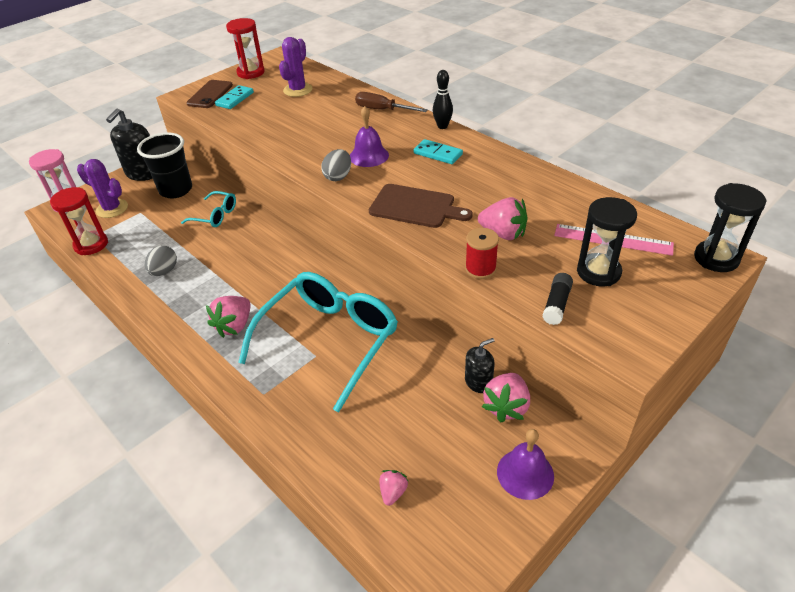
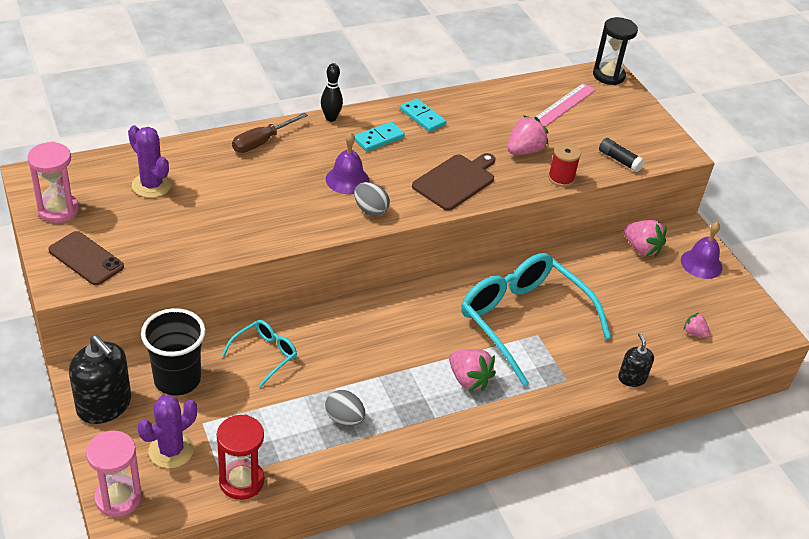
camera: 75 degrees left, 0 degrees up
(235, 99) = (123, 240): turquoise domino -> turquoise domino (422, 117)
(251, 73) = (58, 210): red hourglass -> pink hourglass
(478, 382) = (611, 253): black soap dispenser -> black soap dispenser (631, 378)
(598, 272) = (595, 128): black hourglass -> none

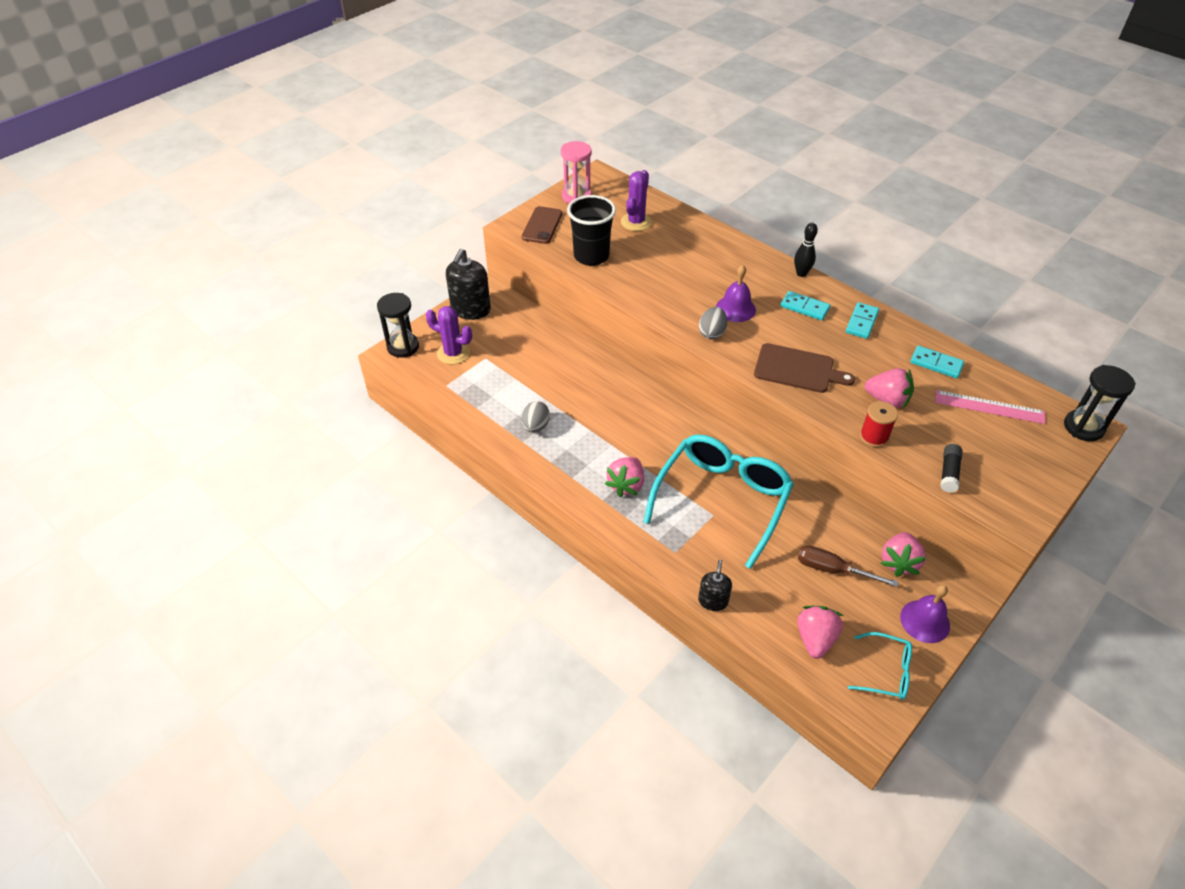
camera: 70 degrees right, 5 degrees up
(118, 498) = (403, 347): pink hourglass -> black hourglass
(177, 379) = (514, 331): black cup -> black cup (591, 256)
(241, 481) = (448, 396): red hourglass -> none
(262, 142) = (734, 251): brown screwdriver -> brown screwdriver (832, 570)
(264, 355) = (566, 363): turquoise glasses -> turquoise glasses (885, 671)
(499, 105) = (936, 364): none -> turquoise domino
(631, 378) = (713, 601): black soap dispenser -> black soap dispenser turned 45 degrees counterclockwise
(694, 333) = (815, 639): pink strawberry -> pink strawberry, size x1.76

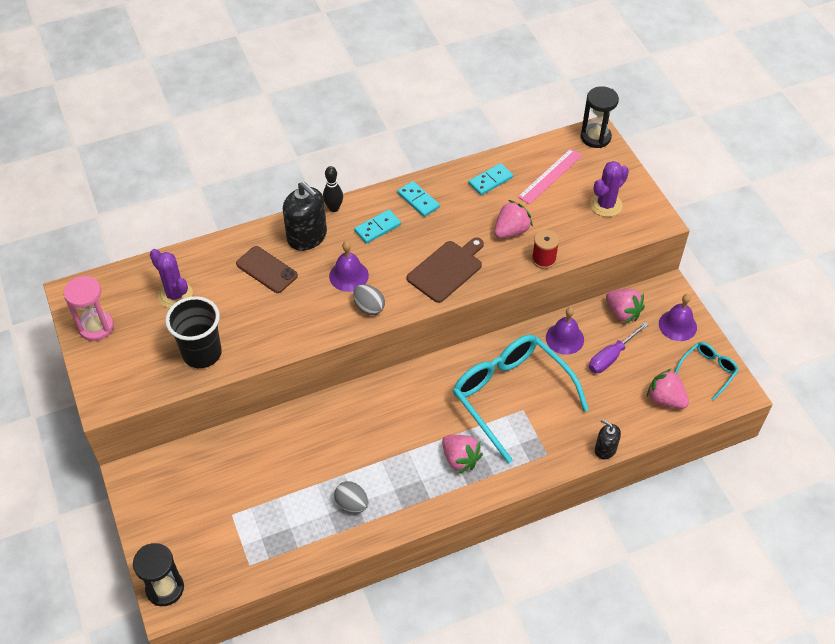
camera: 65 degrees left, 5 degrees up
(453, 353) = (206, 542): purple cactus -> purple cactus (606, 205)
(470, 309) = (149, 502): black soap dispenser -> black soap dispenser (307, 236)
(542, 225) = (123, 376): brown phone -> brown phone (267, 270)
(824, 521) = (564, 338): none -> purple bell
(832, 570) = (611, 357): brown screwdriver -> purple screwdriver
(948, 473) = (599, 235): black glue stick -> none

